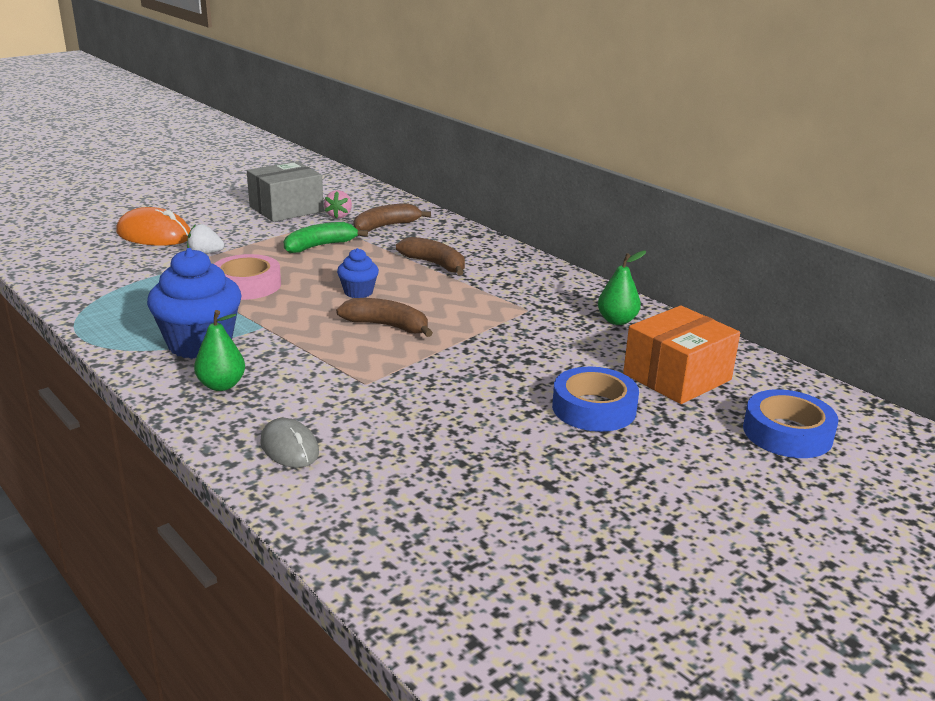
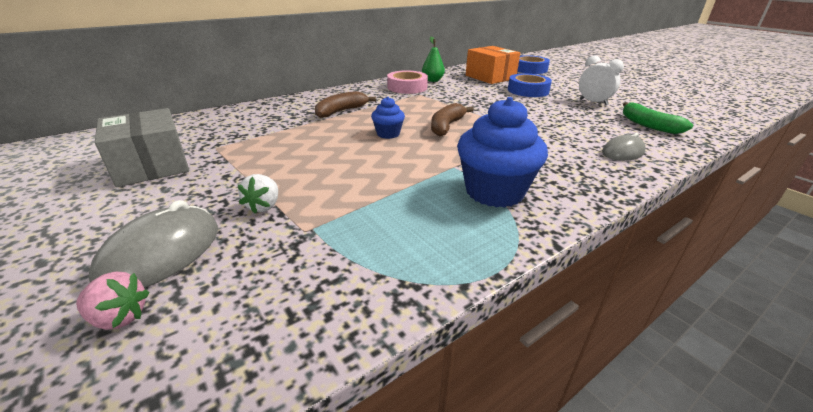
camera: 85 degrees left, 5 degrees up
(154, 235) = (162, 253): orange mouse -> grey mouse
(222, 385) = (560, 178): green pear -> none
(247, 285) = (364, 177): pink tape -> pink tape (407, 87)
(320, 246) = (279, 148): green banana -> green banana (648, 125)
(339, 216) = (202, 141): pink strawberry -> pink strawberry (119, 317)
(386, 226) = (248, 123): brown banana -> none
(538, 473) = (593, 102): none -> white clock

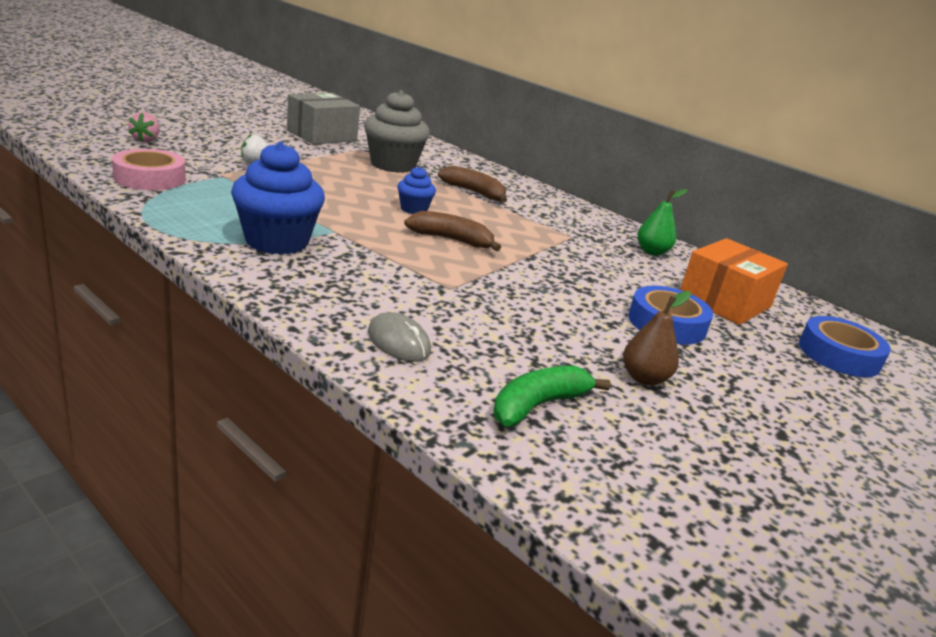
camera: 75 degrees right, 5 degrees down
(162, 253) = (201, 144): grey mouse -> none
(270, 135) = (393, 165): none -> grey cupcake
(407, 87) = (598, 232): pink tape -> pink tape (150, 178)
(593, 102) = (644, 378): white clock -> brown pear

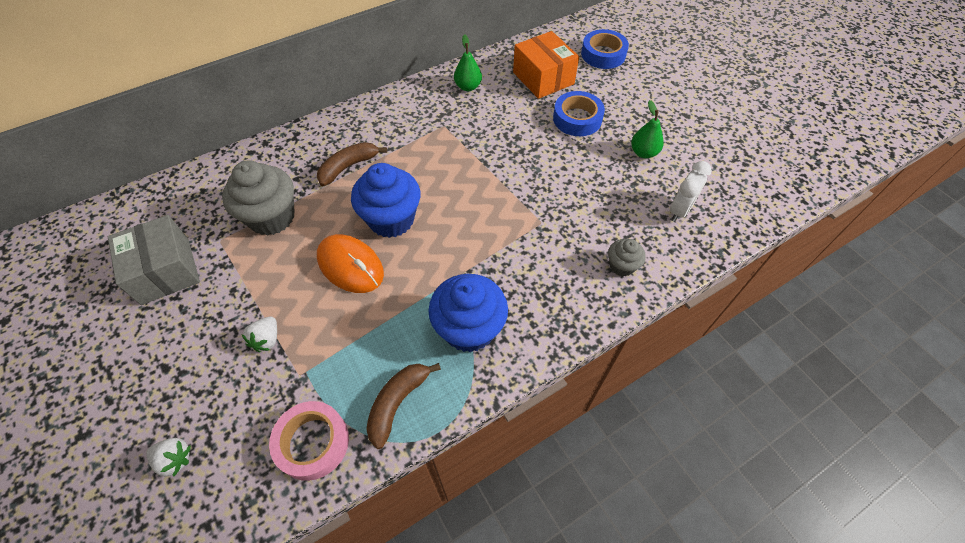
camera: 70 degrees left, 30 degrees up
(146, 140) = (175, 459): pink strawberry -> white strawberry
(346, 192) = (350, 266): none -> orange mouse
(398, 342) = (622, 266): grey mouse -> grey cupcake
(414, 209) = (391, 219): blue cupcake -> blue cupcake, size x1.93
(451, 240) = (456, 205): brown banana -> brown banana (397, 403)
(538, 405) = (679, 210): green banana -> white clock
(644, 378) = (643, 152): brown pear -> green pear

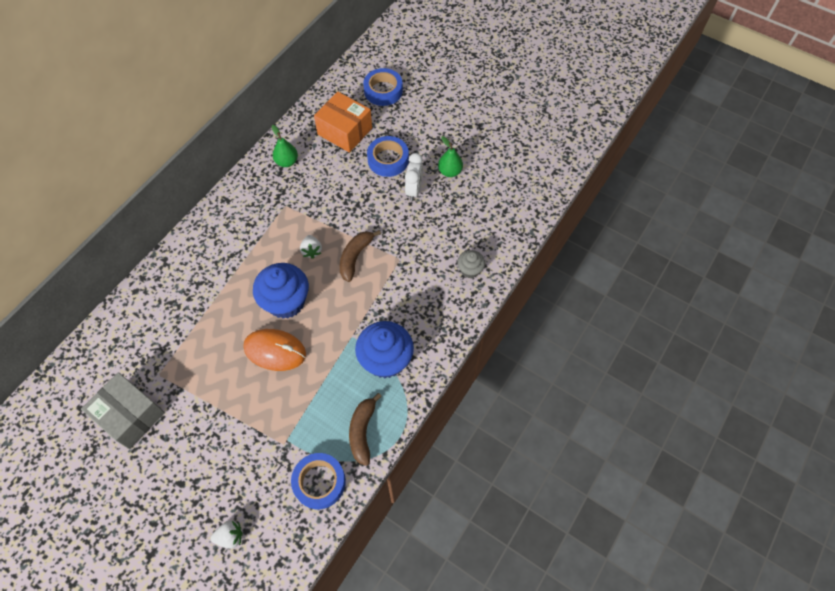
camera: 25 degrees left, 5 degrees up
(267, 339) = (244, 431): white strawberry -> white strawberry (312, 251)
(272, 217) = (189, 338): grey cupcake -> none
(312, 442) = (319, 482): pink tape -> blue tape
(348, 167) = (227, 272): brown banana -> brown banana (355, 257)
(679, 210) = (493, 210): white clock -> white clock (414, 190)

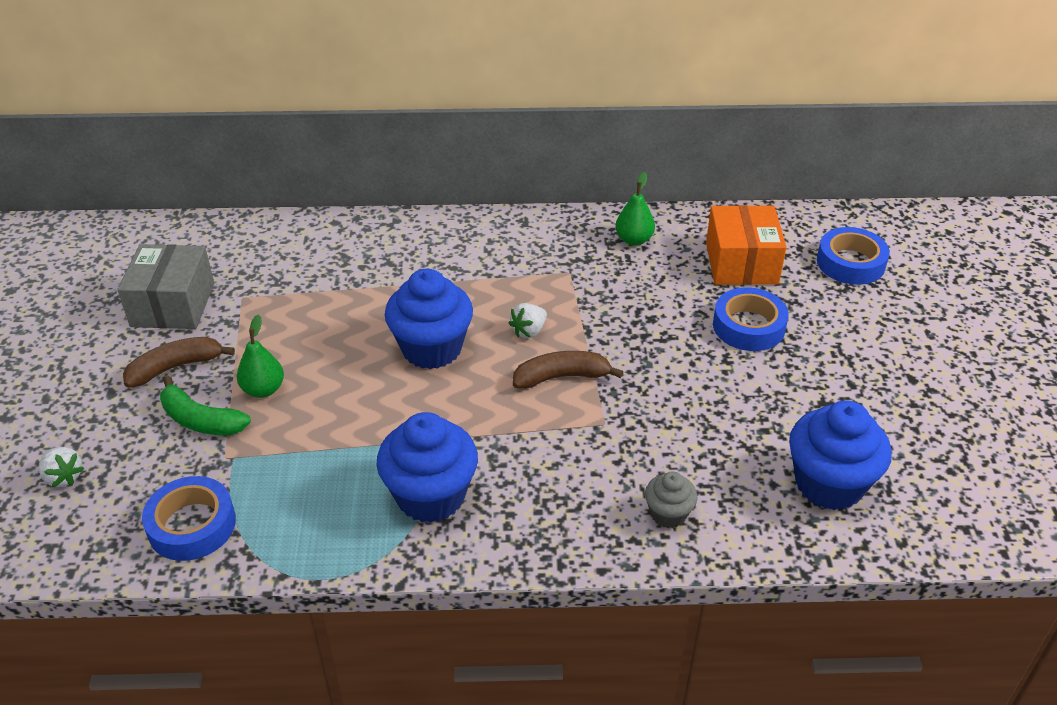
camera: 55 degrees right, 20 degrees down
(244, 444) = (200, 420): none -> green banana
(275, 351) = (353, 377): orange mouse -> none
(362, 431) = (300, 530): brown banana -> brown banana (175, 367)
(414, 190) = (732, 378): white clock -> none
(450, 171) = (808, 399): green pear -> green pear (263, 389)
(499, 200) = (829, 484): none -> blue cupcake

